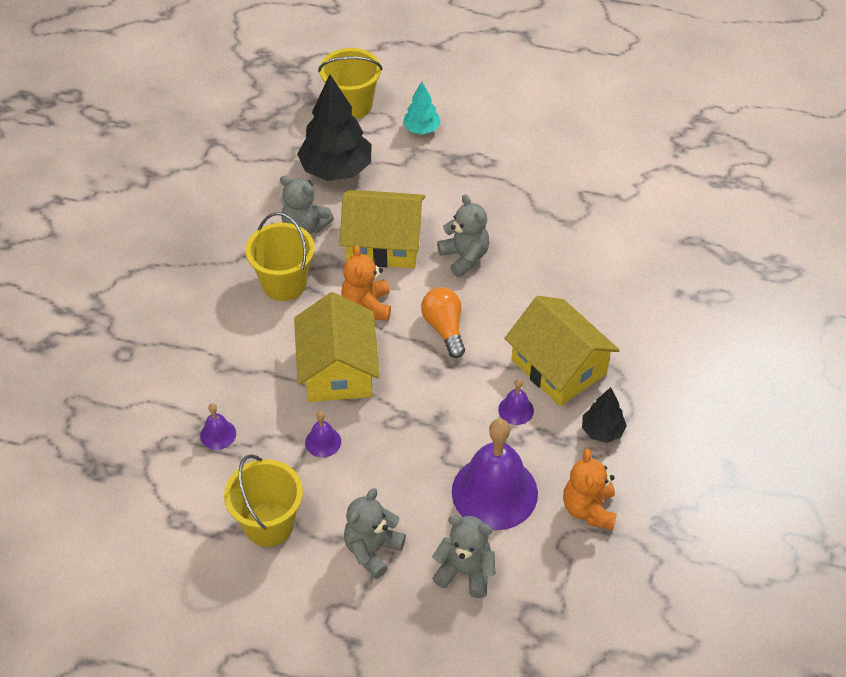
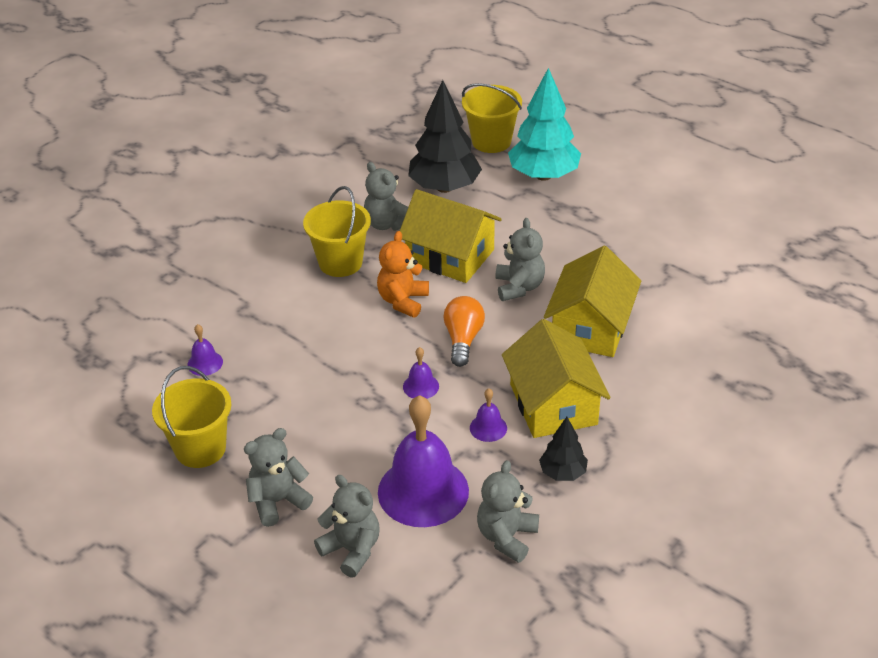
camera: 25 degrees right, 10 degrees down
(323, 442) = (292, 398): purple bell -> purple bell (421, 386)
(338, 370) = (343, 344): yellow house -> yellow house (590, 327)
(421, 129) = (543, 175): turquoise tree -> turquoise tree, size x1.92
(589, 509) = (506, 537): orange teddy bear -> grey teddy bear

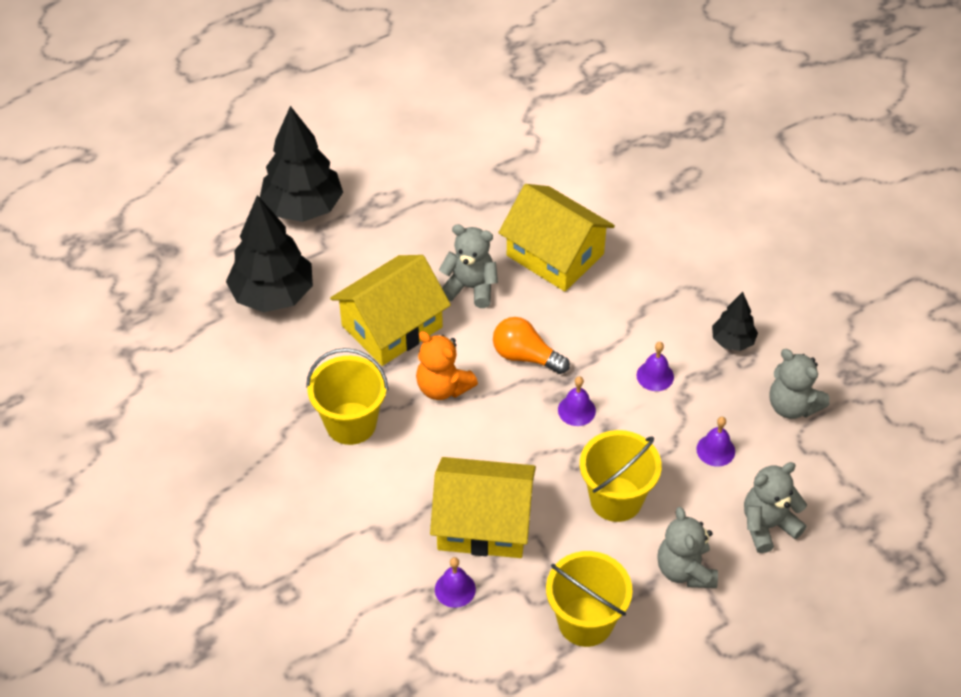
camera: 70 degrees left, 10 degrees up
(387, 224) = (307, 363): grey teddy bear -> none
(423, 491) = (715, 450): purple bell -> purple bell, size x0.43
(491, 141) = (215, 229): yellow bucket -> yellow bucket (616, 499)
(543, 175) = (303, 208): turquoise tree -> black tree
(553, 404) = (645, 318): yellow house -> yellow house (483, 523)

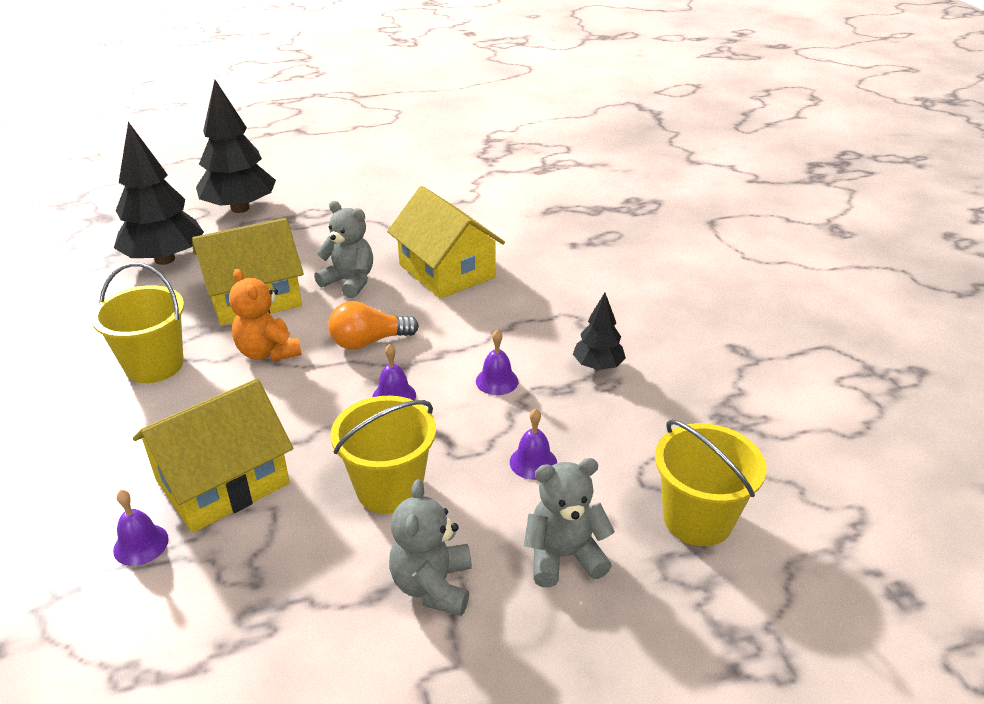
camera: 15 degrees right, 15 degrees down
(483, 523) = (222, 482): yellow house -> yellow house turned 60 degrees counterclockwise
(525, 356) = (368, 342): orange light bulb -> orange light bulb turned 60 degrees counterclockwise
(585, 621) = (271, 619): yellow bucket -> yellow bucket (697, 519)
(792, 406) = (644, 436): grey teddy bear -> none

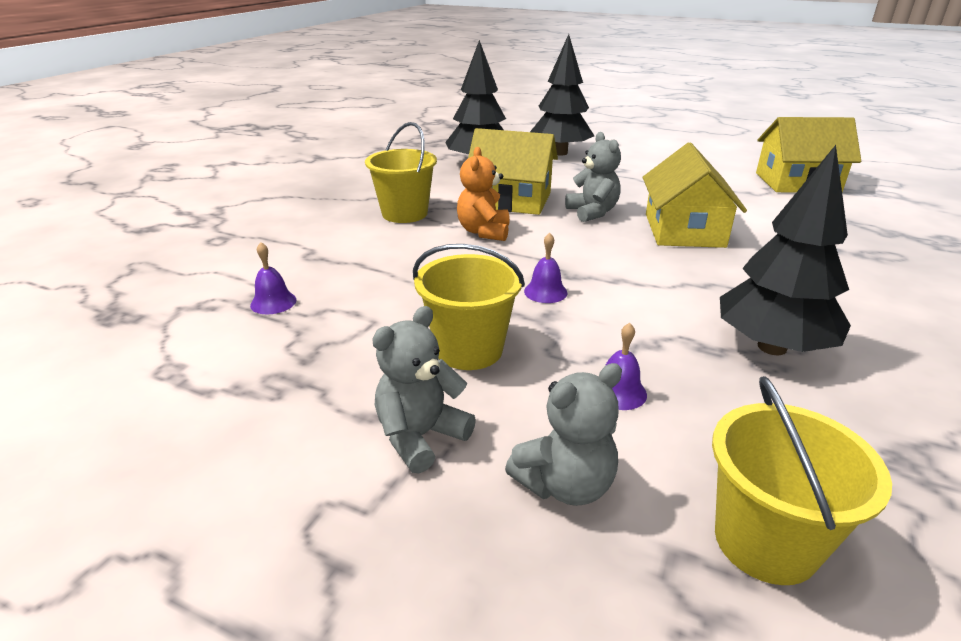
camera: 40 degrees right, 5 degrees down
(222, 482) = (363, 291): yellow house -> yellow house (797, 182)
(368, 342) = (565, 251): orange light bulb -> none
(497, 381) = (649, 317): purple bell -> none
(564, 556) = (565, 485): grey teddy bear -> grey teddy bear turned 120 degrees clockwise
(597, 366) = (772, 347): black tree -> black tree, size x1.92

